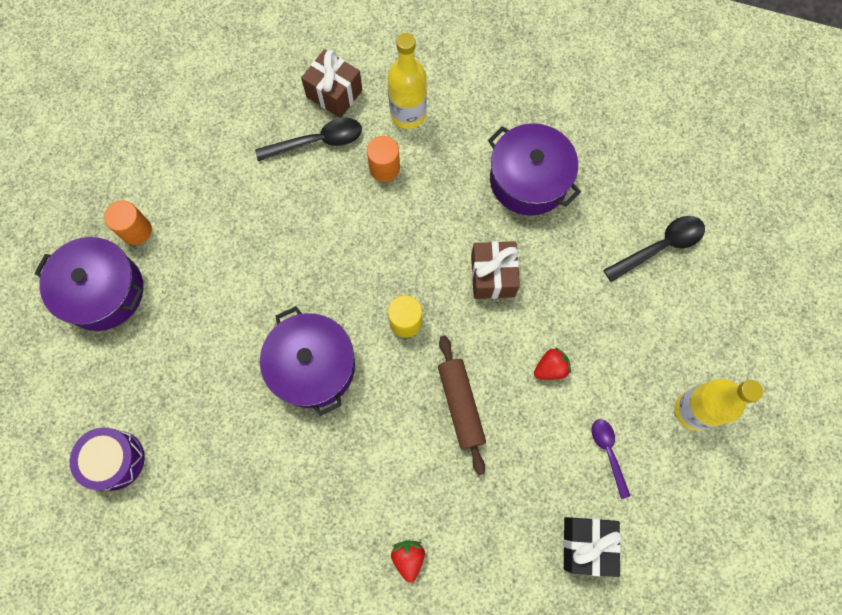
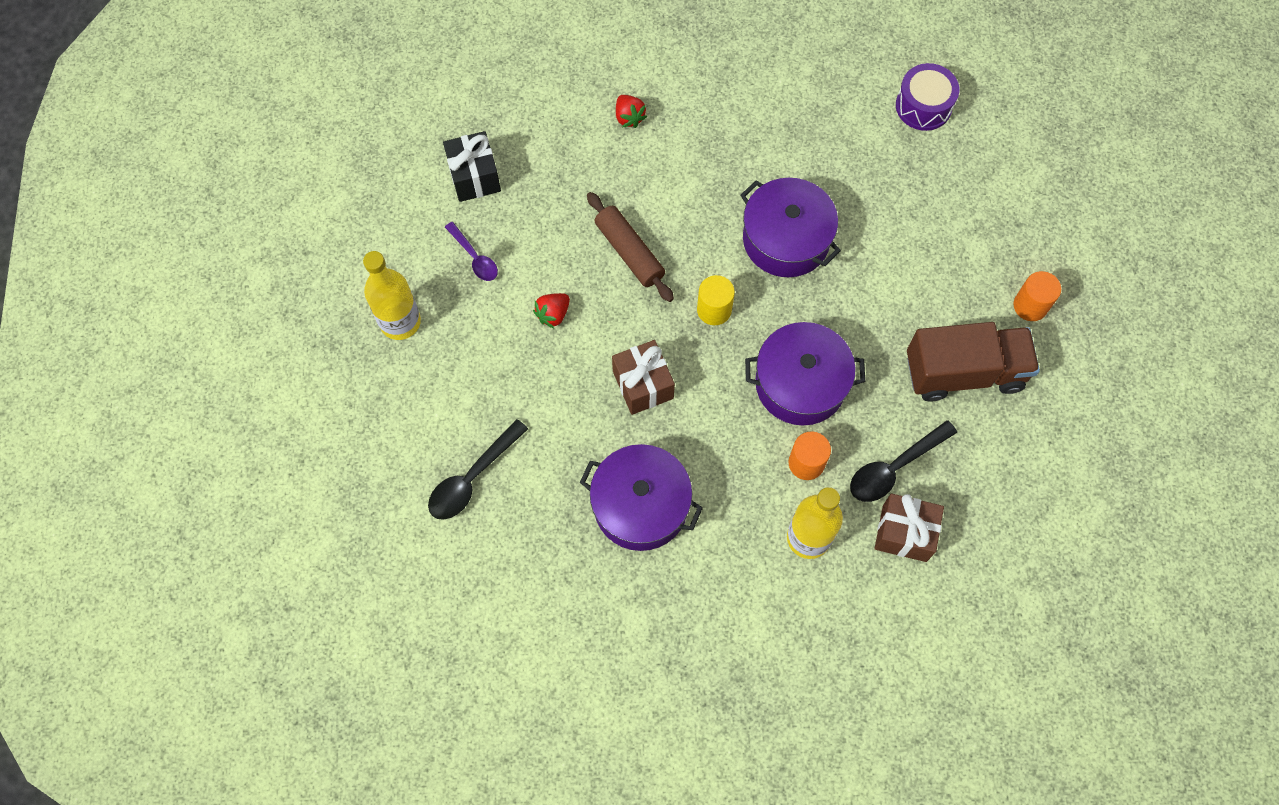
camera: 160 degrees right, 5 degrees down
(103, 291) = (1025, 238): purple pot -> purple pot (800, 383)
(222, 195) = (964, 372): none -> brown truck

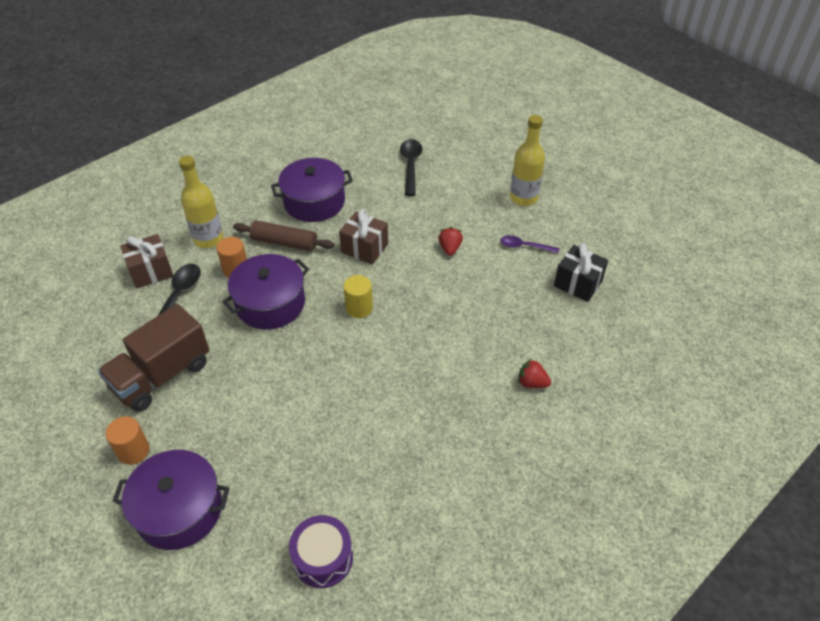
camera: 140 degrees right, 20 degrees down
(629, 252) = (442, 305): brown rolling pin -> brown rolling pin (284, 242)
(786, 239) = (349, 378): purple pot -> purple pot (179, 510)

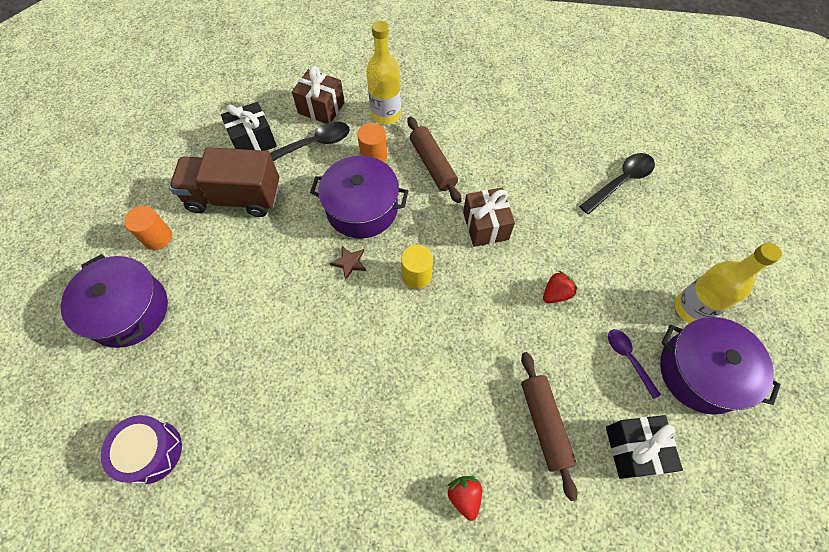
camera: 50 degrees right, 15 degrees up
(124, 332) = (253, 141): none -> black gift
(306, 338) = (349, 262): none -> brown star
(314, 202) = (497, 148): purple pot -> purple pot (701, 372)
(525, 313) = (544, 424): none -> brown rolling pin

